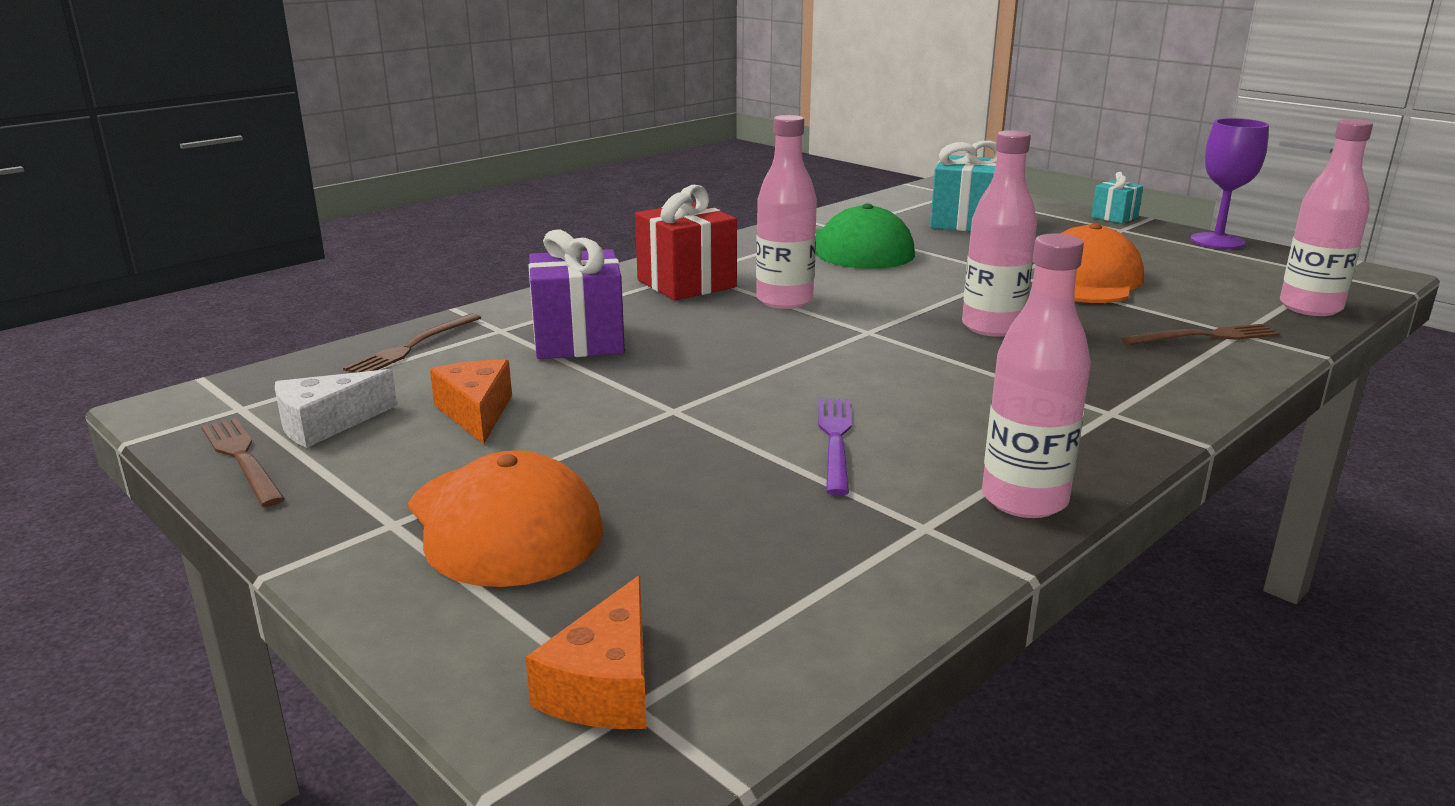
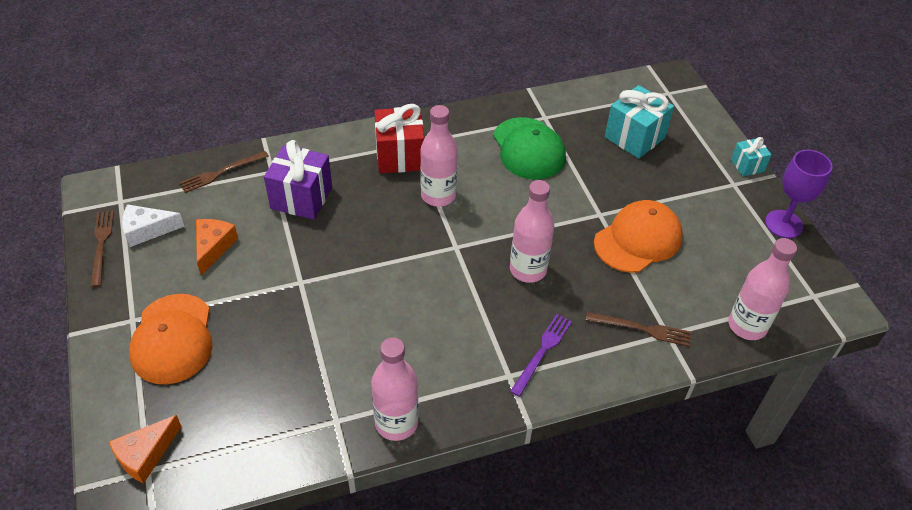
camera: 25 degrees right, 25 degrees up
(835, 440) = (353, 339): purple fork -> purple fork (542, 352)

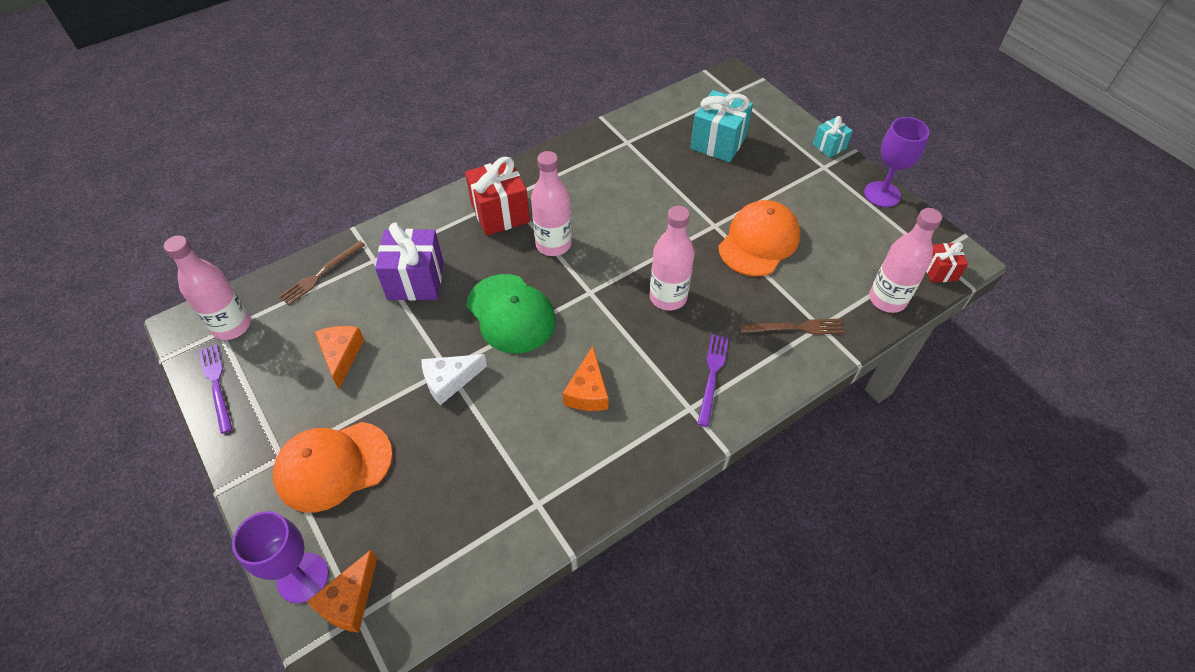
camera: 15 degrees left, 5 degrees up
(101, 245) = (216, 385): brown fork -> purple fork
(114, 424) = (303, 577): none -> purple goblet
(147, 230) = (262, 356): white cheese -> white cheese (449, 381)
(172, 339) = (333, 466): orange cap -> orange cap turned 90 degrees clockwise
(396, 423) = (599, 488): pink bottle -> pink bottle (232, 326)
(419, 335) = (588, 391): none -> orange cheese
(528, 149) = (623, 176): green cap -> green cap (511, 313)
(814, 312) = (939, 271): none -> red gift

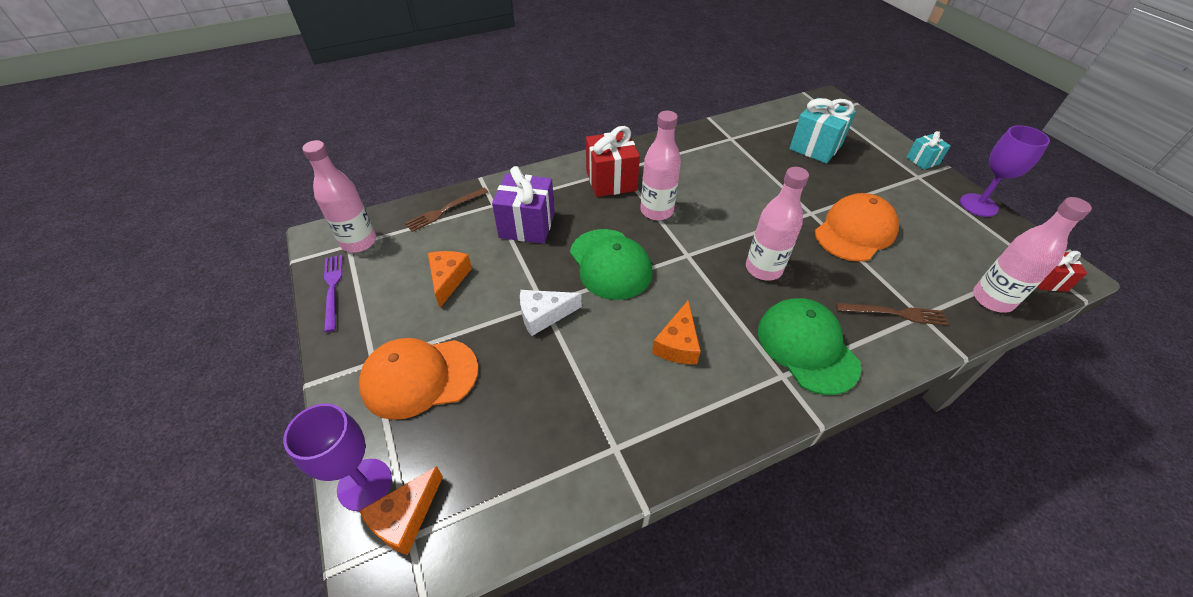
camera: 10 degrees right, 5 degrees down
(712, 375) = (807, 347): purple fork -> green cap

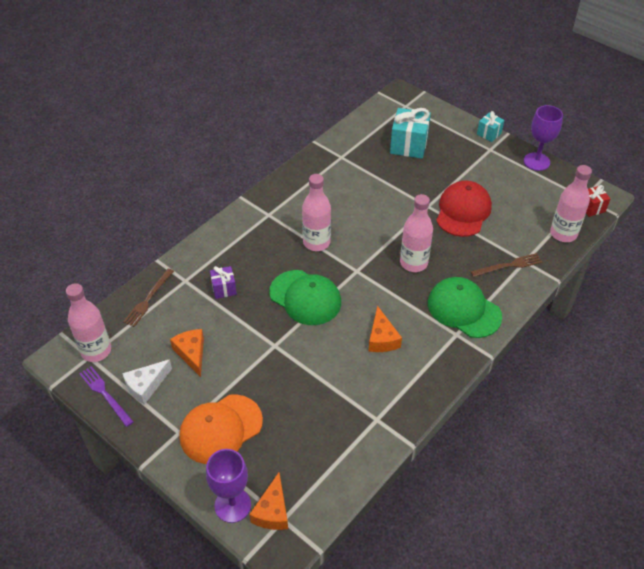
camera: 25 degrees left, 0 degrees up
(527, 225) = (224, 289): purple gift -> purple gift, size x0.55
(544, 315) = (280, 353): white cheese -> white cheese (146, 386)
(611, 181) = (267, 227): red gift -> none
(855, 231) = (463, 211): orange cap -> red cap

